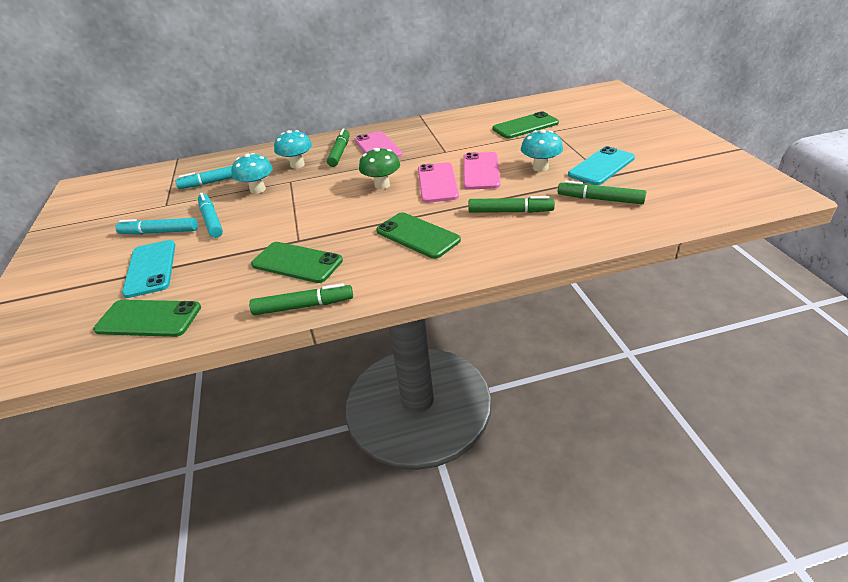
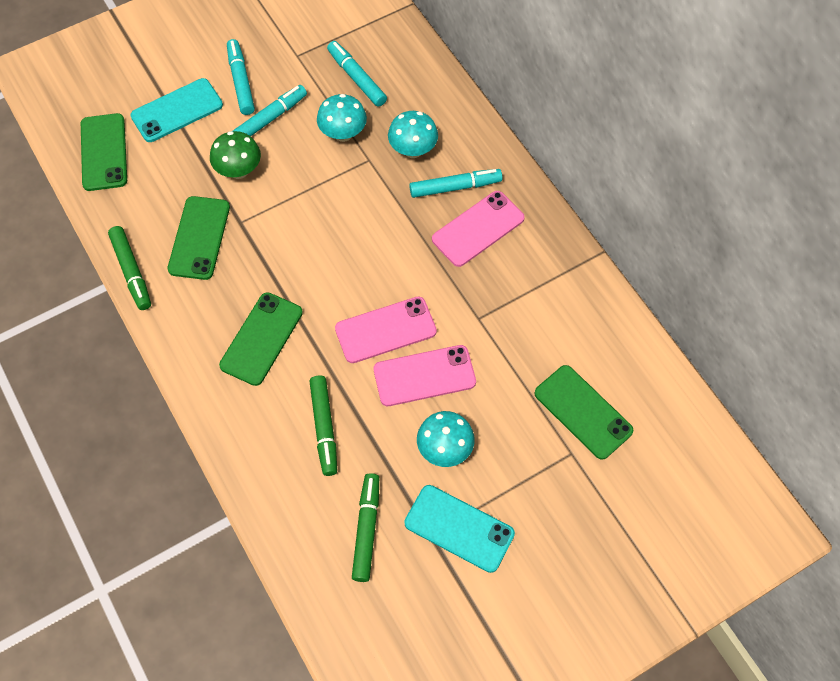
camera: 70 degrees right, 25 degrees up
(339, 153) = (454, 187): green marker -> turquoise marker
(382, 185) = (372, 267): green mushroom -> green mushroom (239, 170)

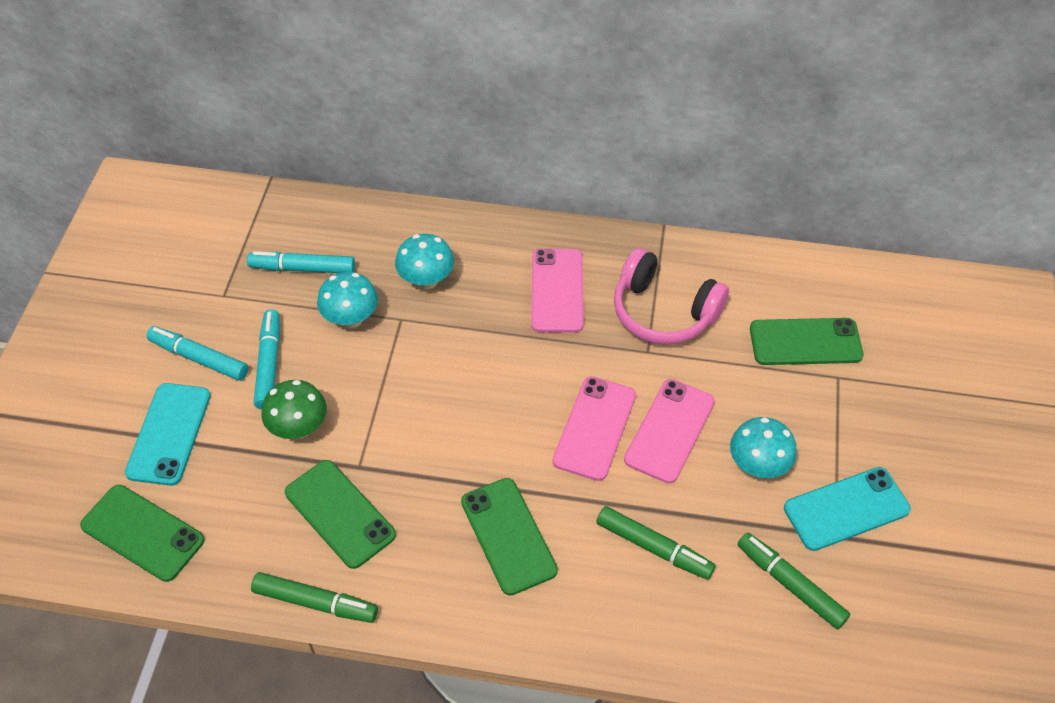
camera: 50 degrees left, 10 degrees down
(454, 187) = (497, 278): turquoise marker -> none
(522, 304) = (663, 312): none -> pink headphones

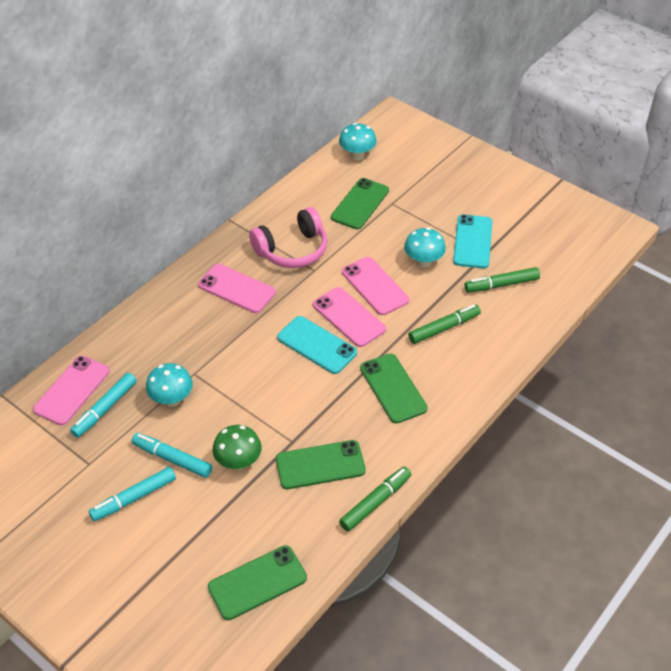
camera: 60 degrees left, 5 degrees down
(169, 434) = (186, 539): turquoise phone -> turquoise phone (316, 345)
(311, 228) = (72, 390): none -> pink phone
(426, 280) = (174, 347): turquoise mushroom -> turquoise mushroom (357, 155)
(508, 536) = (393, 388): green phone -> green phone turned 60 degrees clockwise

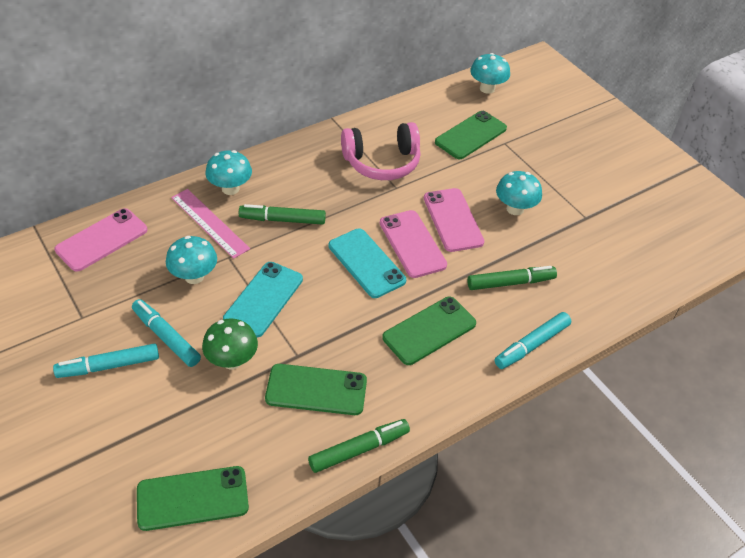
camera: 15 degrees right, 0 degrees up
(105, 409) = (125, 267): turquoise marker -> turquoise marker (532, 345)
(163, 348) = (209, 223): none -> pink ruler
(167, 311) = (230, 188): none -> turquoise mushroom
(236, 289) = (309, 185): pink phone -> none
(393, 388) = (429, 331): green phone -> green phone turned 60 degrees clockwise
(473, 241) = (577, 202): turquoise phone -> turquoise phone (263, 299)
(502, 285) = (592, 254): green marker -> green marker (283, 220)

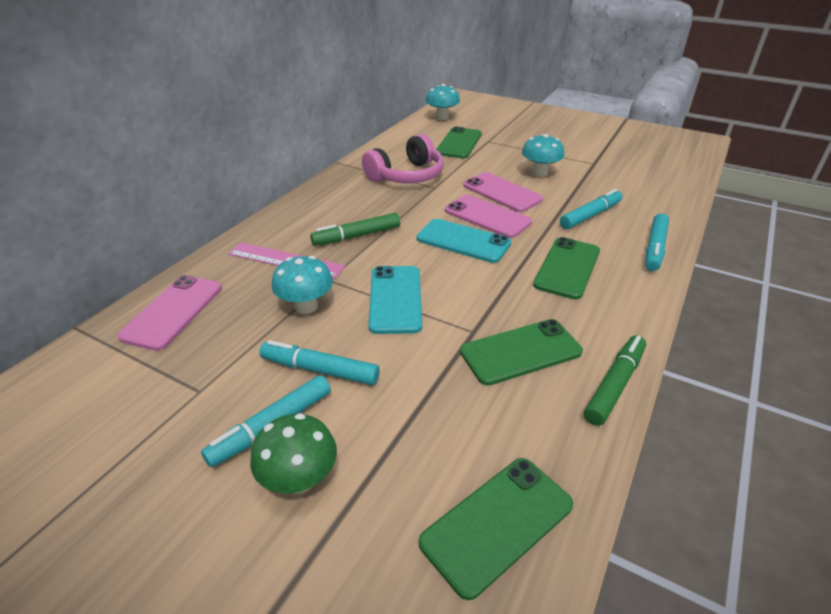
camera: 25 degrees left, 10 degrees down
(230, 188) = (285, 230): turquoise mushroom -> none
(232, 360) = (412, 362): green mushroom -> green mushroom (299, 479)
(510, 283) = (590, 215): green marker -> turquoise marker

